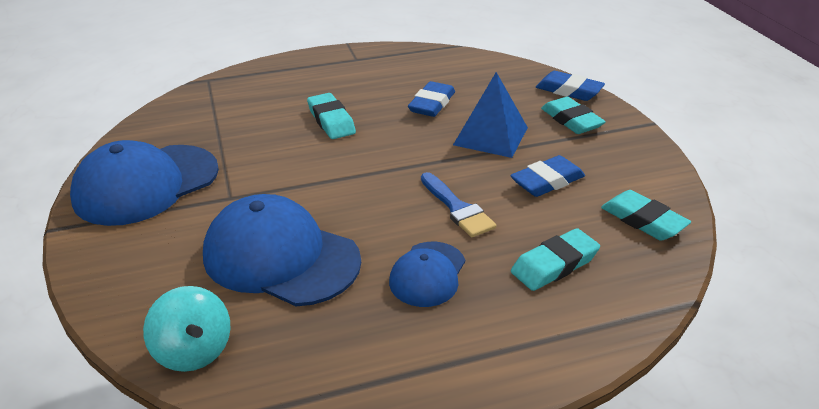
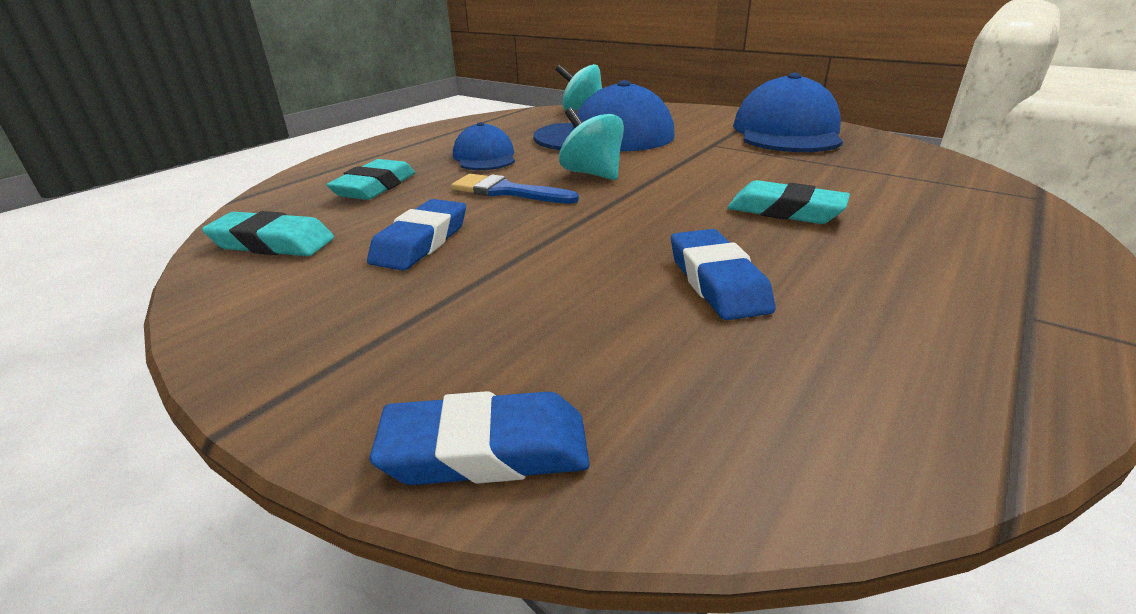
camera: 145 degrees right, 5 degrees down
(375, 202) = (592, 174): none -> turquoise spinning top
(491, 136) = (555, 268): blue pyramid -> none
(571, 120) = (432, 353): turquoise eraser -> none

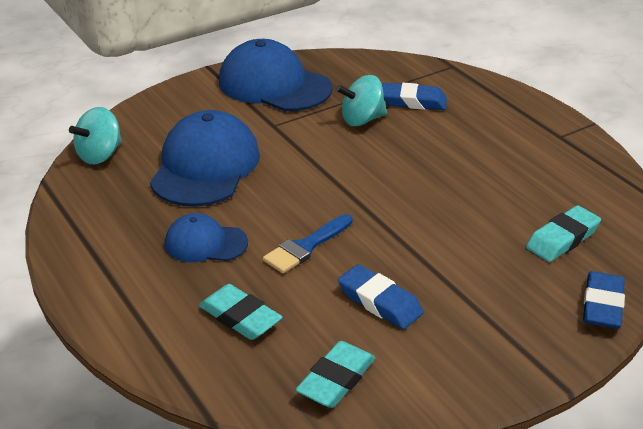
camera: 70 degrees left, 5 degrees up
(592, 174) = (297, 198): turquoise spinning top -> turquoise spinning top (362, 120)
(717, 282) = (494, 202): blue eraser -> blue eraser (413, 101)
(785, 211) = (420, 147): turquoise eraser -> turquoise eraser (562, 239)

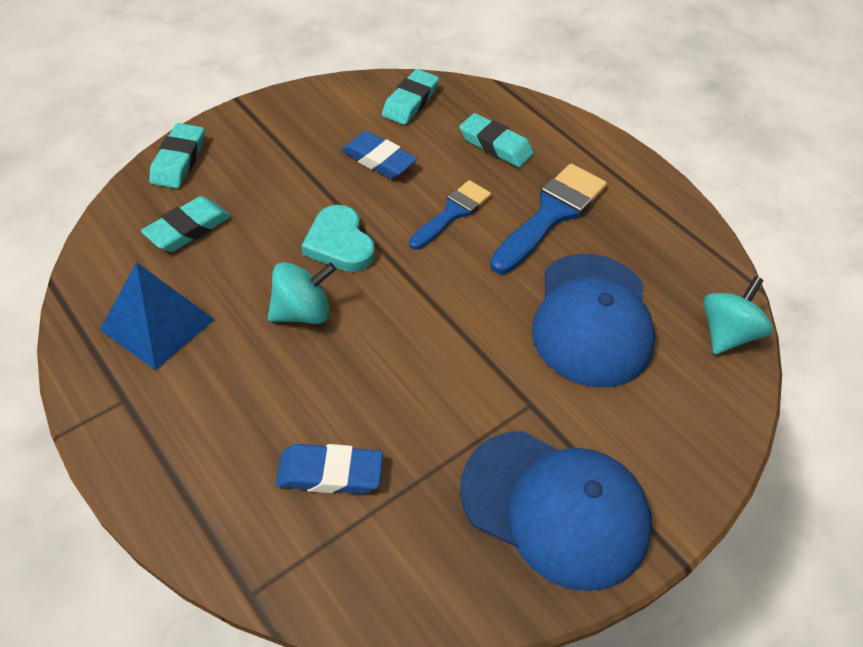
camera: 170 degrees right, 15 degrees up
(205, 243) = (551, 214): blue cap -> blue brush
(362, 120) = (407, 422): turquoise spinning top -> turquoise spinning top (302, 312)
(417, 224) = (339, 243): none -> turquoise heart
(557, 173) = (157, 324): none -> blue pyramid
(602, 305) = (178, 160): blue eraser -> turquoise eraser

